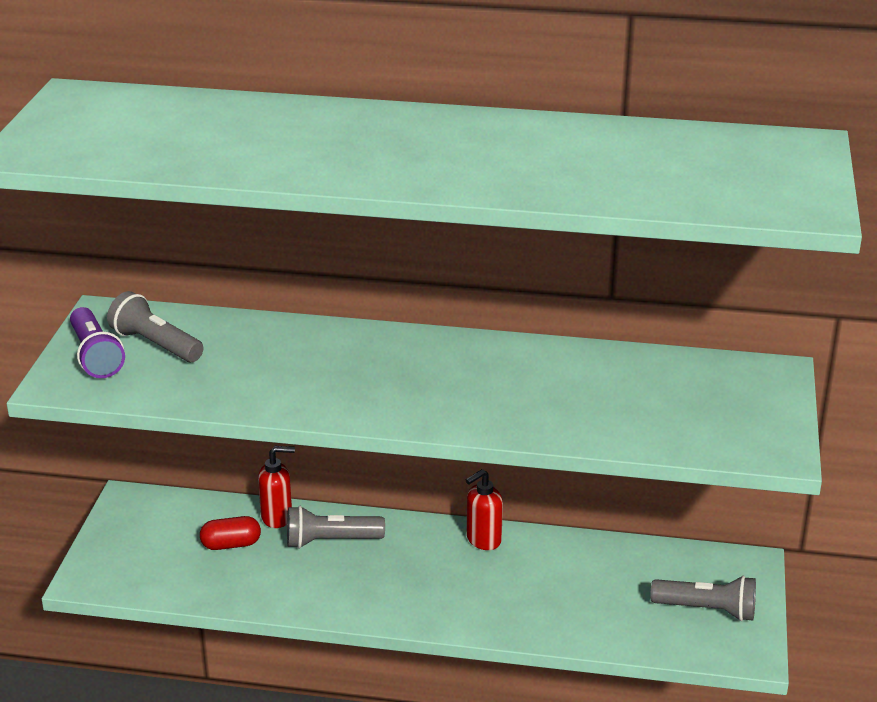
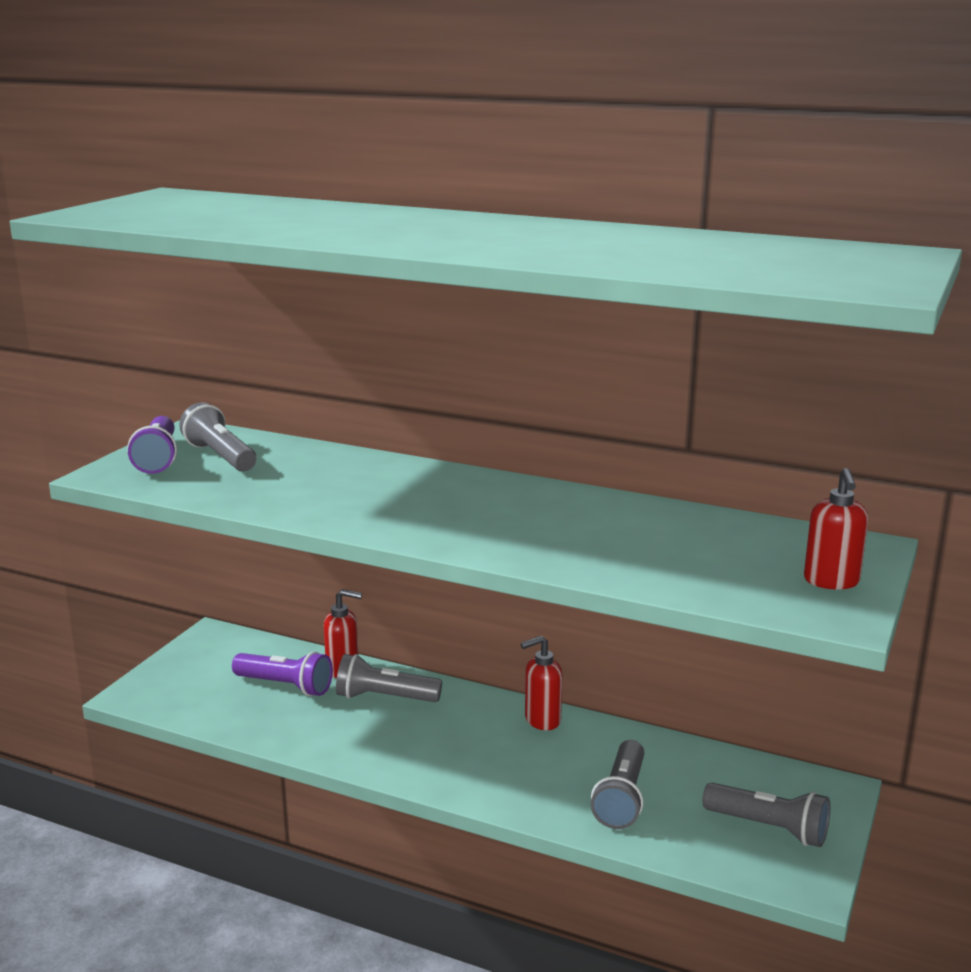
camera: 15 degrees right, 10 degrees down
(231, 544) = (285, 686): red capsule -> purple flashlight
(579, 605) = (621, 799): none -> grey flashlight
(760, 415) = (831, 582): none -> red soap dispenser

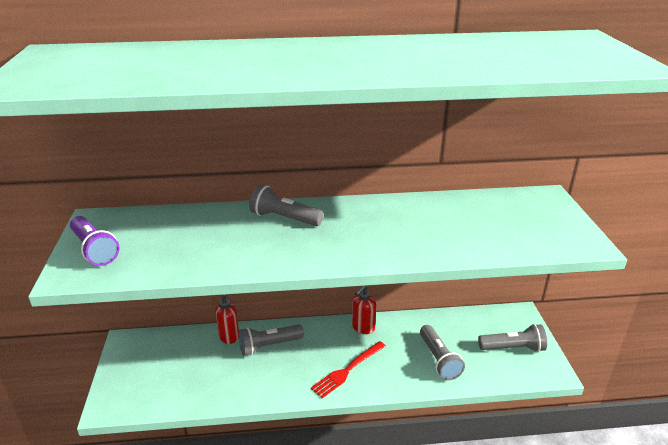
camera: 30 degrees left, 10 degrees up
(220, 456) = (138, 235): grey flashlight -> grey flashlight (284, 218)
(285, 686) = (204, 360): purple flashlight -> none
(467, 762) = (348, 370): none -> red fork
(831, 582) = (559, 223): red soap dispenser -> none

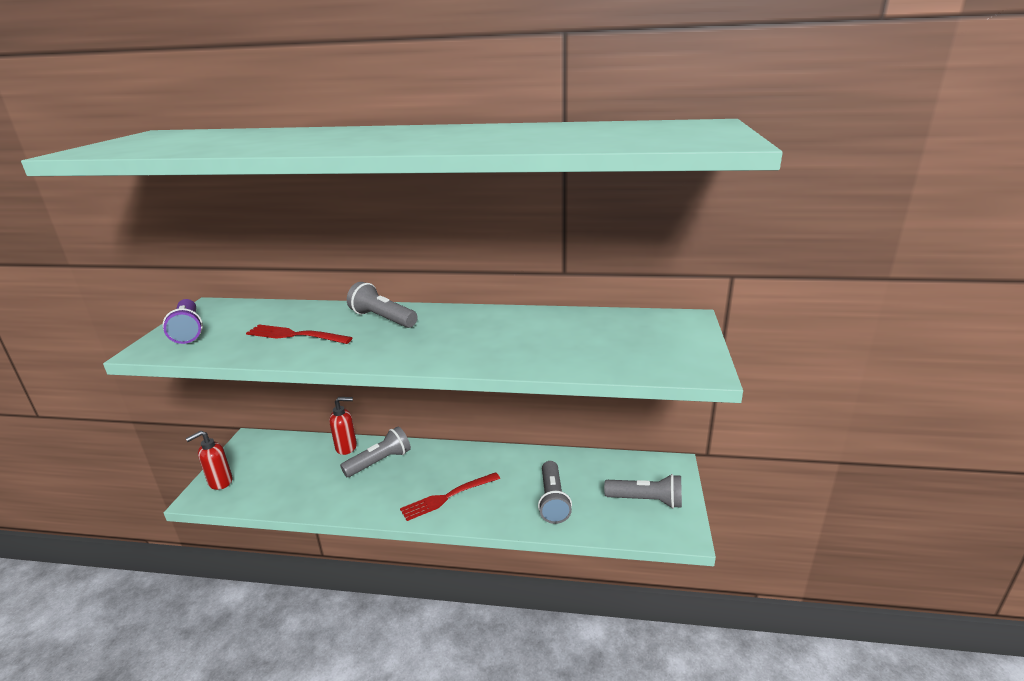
camera: 15 degrees right, 5 degrees down
(212, 244) = (295, 335): none -> red fork
(269, 346) = (380, 462): grey flashlight -> grey flashlight turned 150 degrees clockwise
(363, 327) = (486, 457): red soap dispenser -> red soap dispenser (220, 482)

